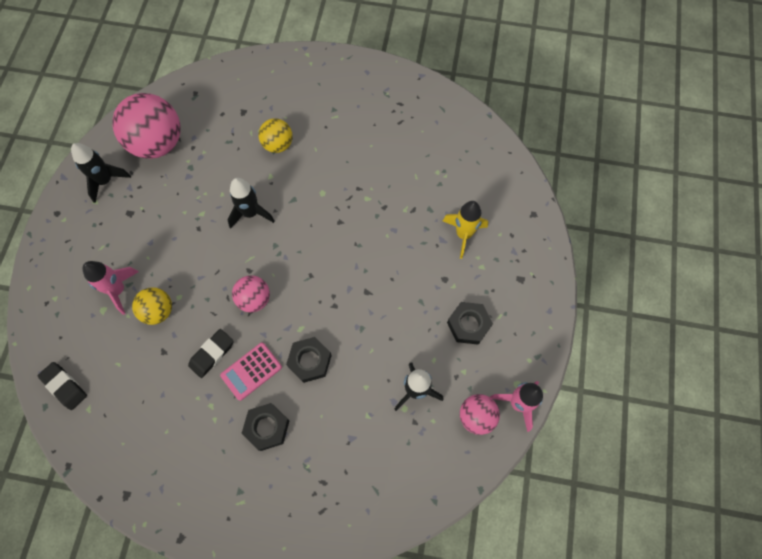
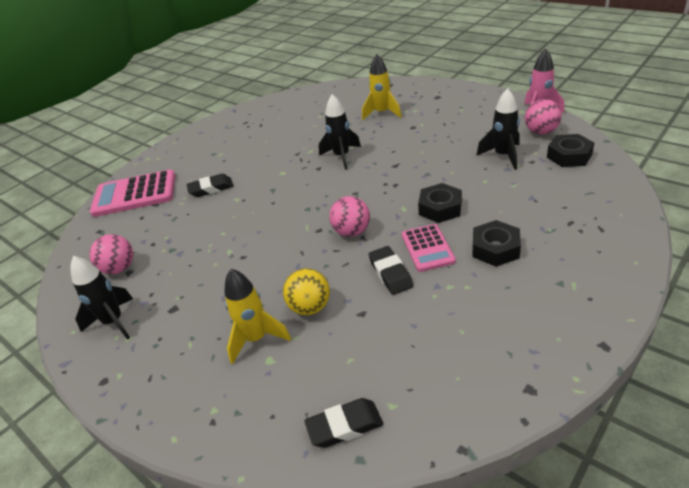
camera: 55 degrees left, 30 degrees down
(118, 290) = (256, 339): pink rocket -> yellow rocket
(158, 143) = (119, 268): pink ball -> pink ball, size x0.54
(250, 85) = (135, 194): none -> pink calculator
(251, 213) = (261, 217): black rocket -> black rocket (342, 156)
(278, 144) = (211, 188): yellow ball -> black eraser
(468, 325) = (459, 123): black nut -> black nut (569, 156)

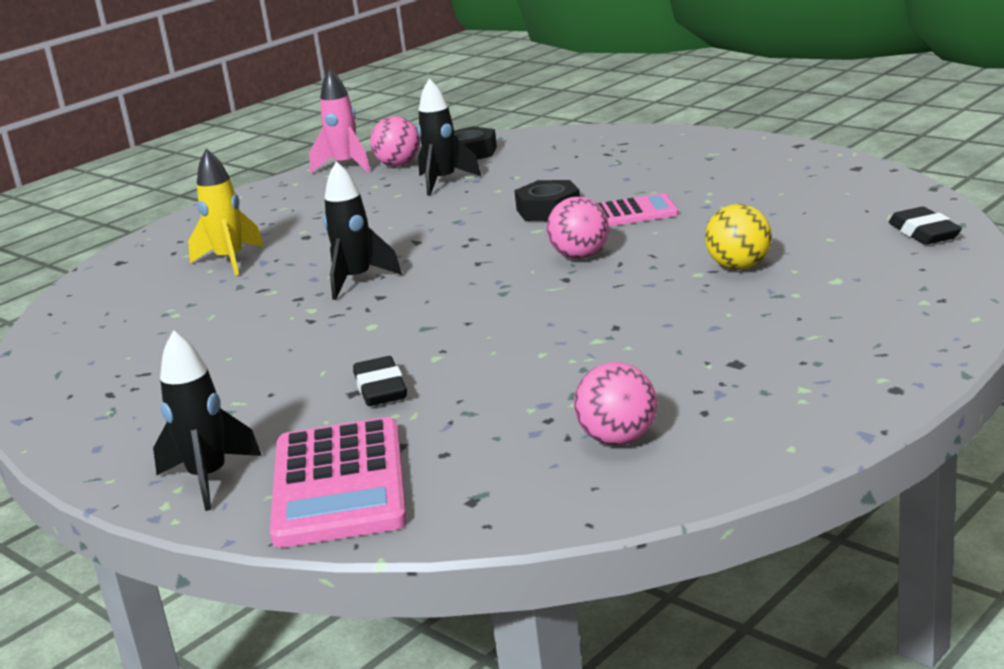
camera: 90 degrees left, 15 degrees down
(114, 322) = (767, 410): black rocket -> black rocket (209, 479)
(256, 339) = (799, 292): yellow rocket -> none
(390, 273) = (679, 228): black eraser -> none
(495, 248) = (644, 182): black nut -> none

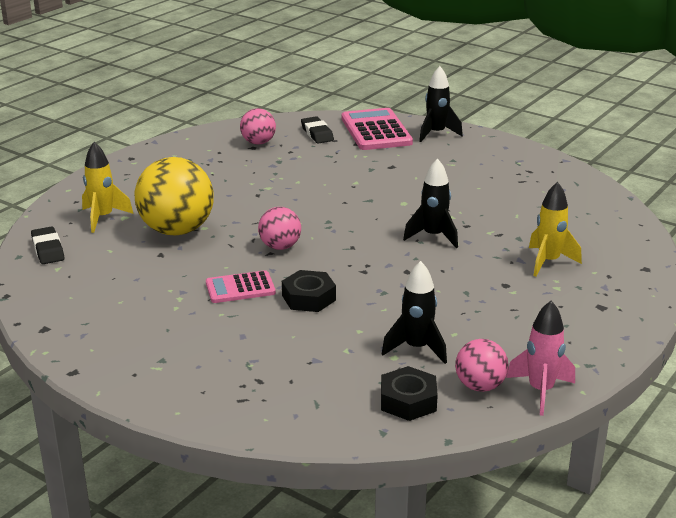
camera: 170 degrees right, 5 degrees up
(380, 389) = (378, 167): black eraser -> black eraser (317, 134)
(739, 267) = (177, 230): yellow ball -> yellow ball, size x1.85
(871, 276) = (103, 218): none -> yellow rocket

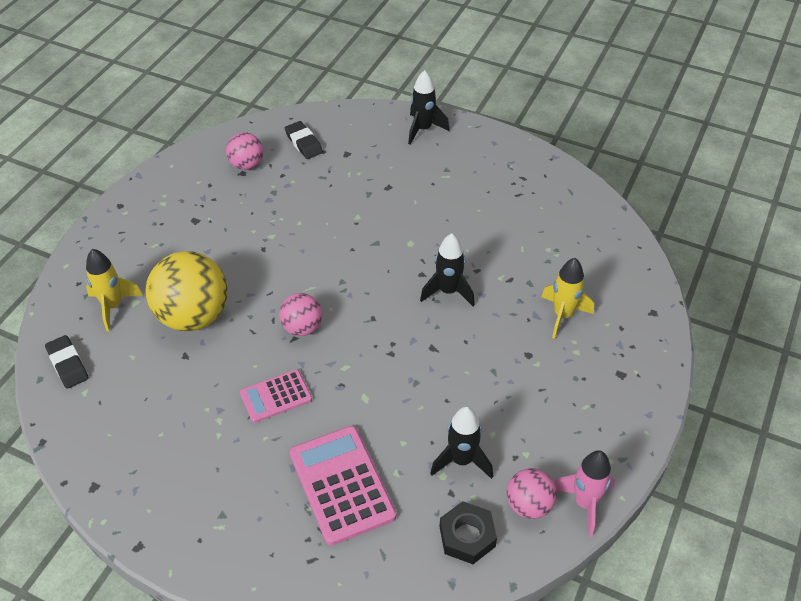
camera: 10 degrees left, 20 degrees up
(309, 298) = (345, 401): black nut -> none
(376, 131) = (362, 131): pink calculator -> pink calculator (341, 485)

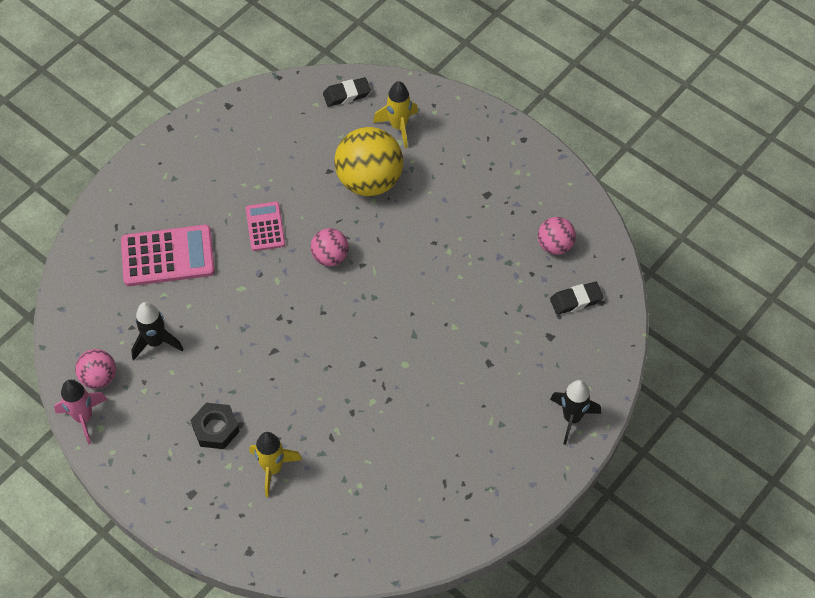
camera: 105 degrees right, 10 degrees up
(448, 291) = (333, 380): black rocket -> none
(467, 536) = (92, 328): black nut -> black nut (216, 429)

